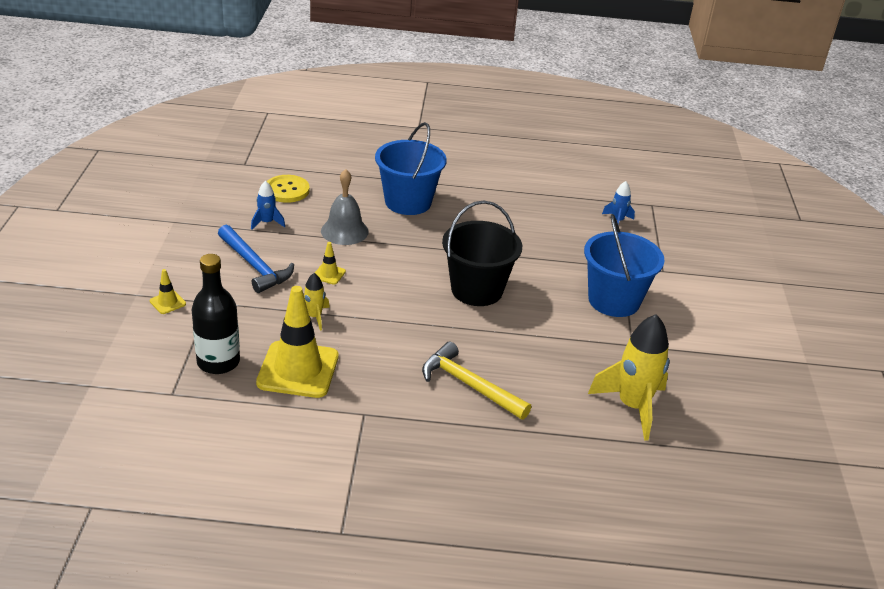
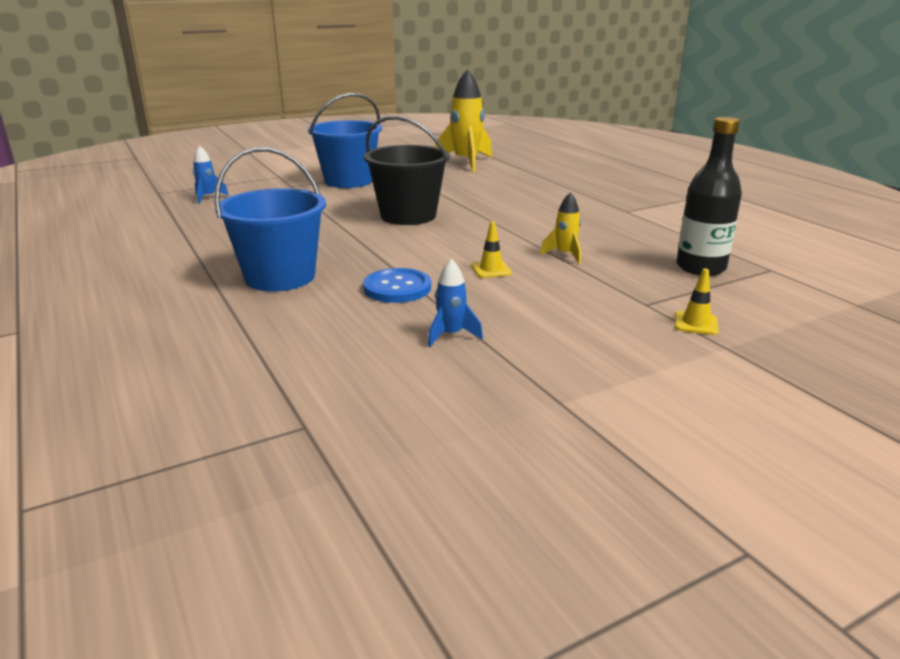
camera: 120 degrees left, 10 degrees down
(254, 266) = (547, 307): blue hammer -> none
(287, 190) = (347, 355): yellow button -> none
(298, 370) = (637, 240): yellow traffic cone -> none
(344, 231) = (397, 288): grey bell -> blue button
(469, 385) = (531, 194): yellow hammer -> none

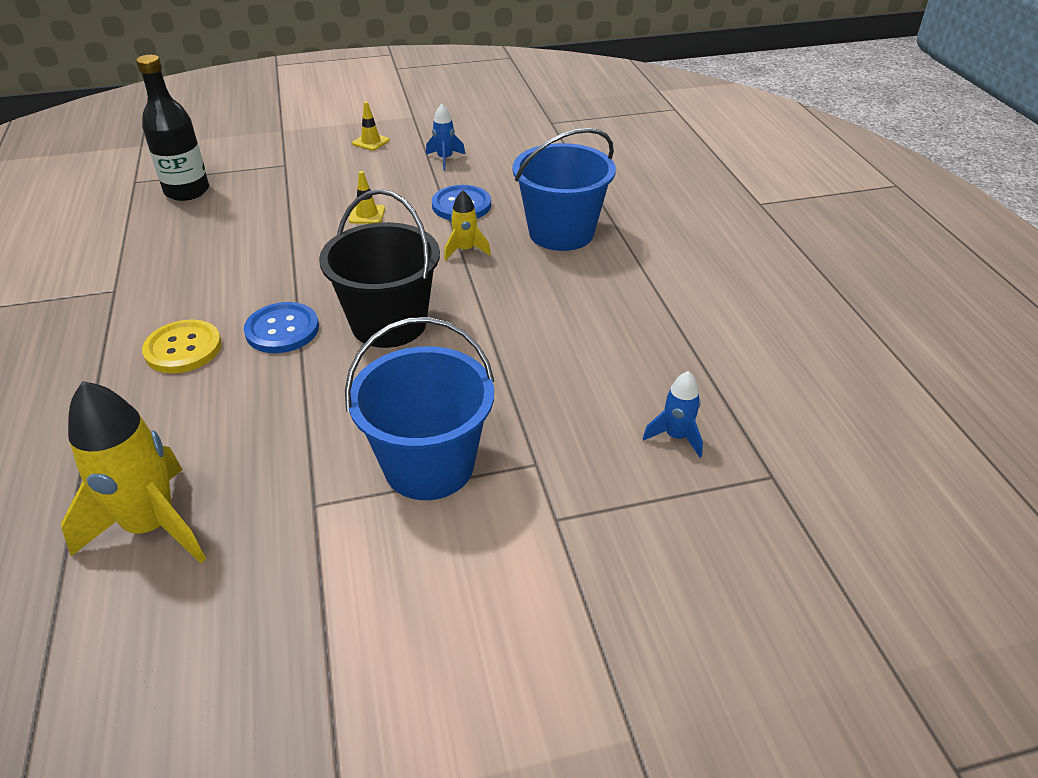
camera: 165 degrees left, 15 degrees up
(480, 207) = (282, 330): none -> blue button
(532, 196) = (183, 348): none -> yellow button
(565, 255) = (281, 223): yellow rocket -> yellow rocket (465, 250)
(695, 323) = (274, 146): yellow traffic cone -> yellow traffic cone (371, 142)

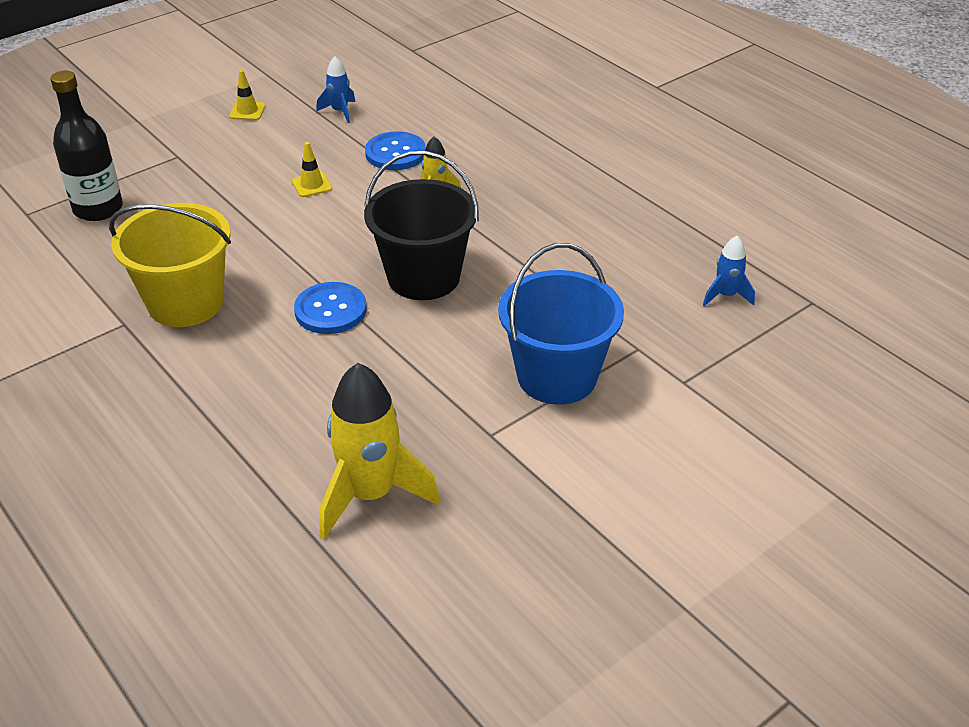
camera: 25 degrees left, 0 degrees up
(175, 287) = (186, 303): none -> yellow bucket
(183, 348) = (252, 353): yellow button -> none
(561, 233) = (508, 156): blue bucket -> none

